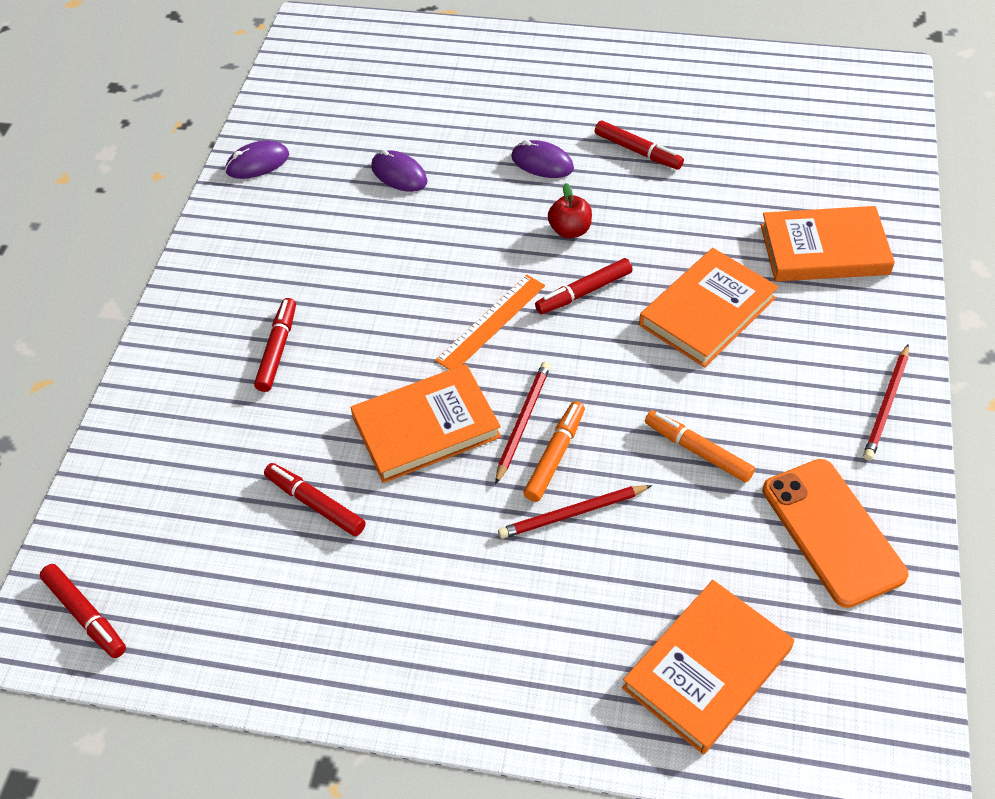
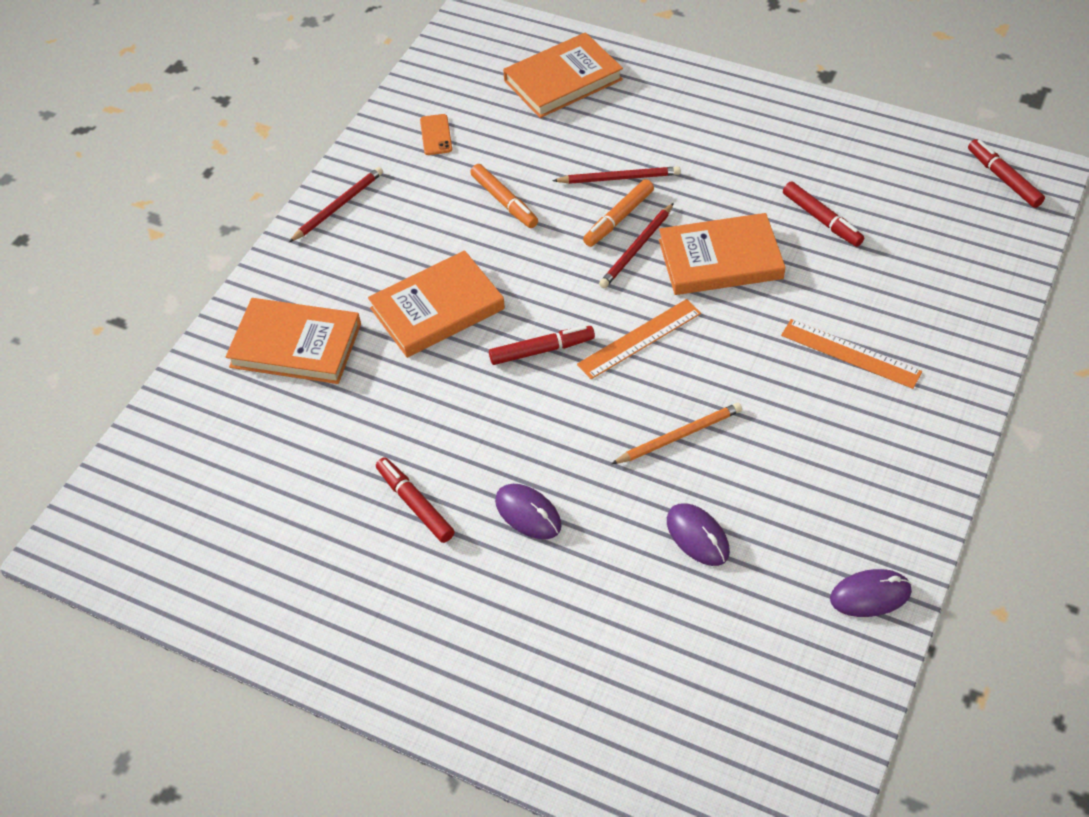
camera: 165 degrees left, 0 degrees up
(277, 349) = (850, 354): red marker -> orange ruler
(431, 244) = (679, 436): none -> orange pencil
(570, 230) = (529, 420): red apple -> none
(832, 532) = (436, 135): orange phone -> orange phone, size x0.47

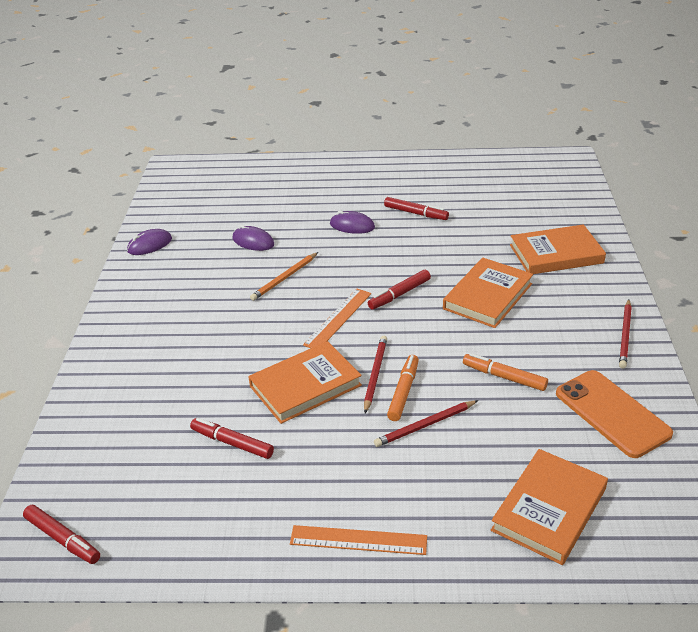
camera: 155 degrees right, 15 degrees down
(436, 135) = (612, 413): orange phone -> orange phone, size x2.13
(850, 354) = (185, 351): orange ruler -> orange ruler (358, 540)

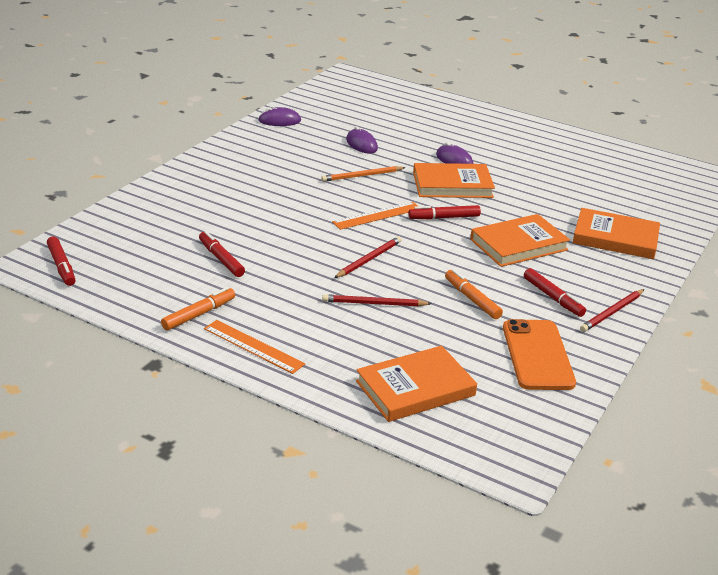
camera: 25 degrees right, 5 degrees down
(305, 386) = (308, 246): orange book -> orange book (452, 185)
(403, 392) = (379, 278): orange marker -> orange marker (199, 314)
(416, 213) = (519, 169): red marker -> red marker (553, 297)

